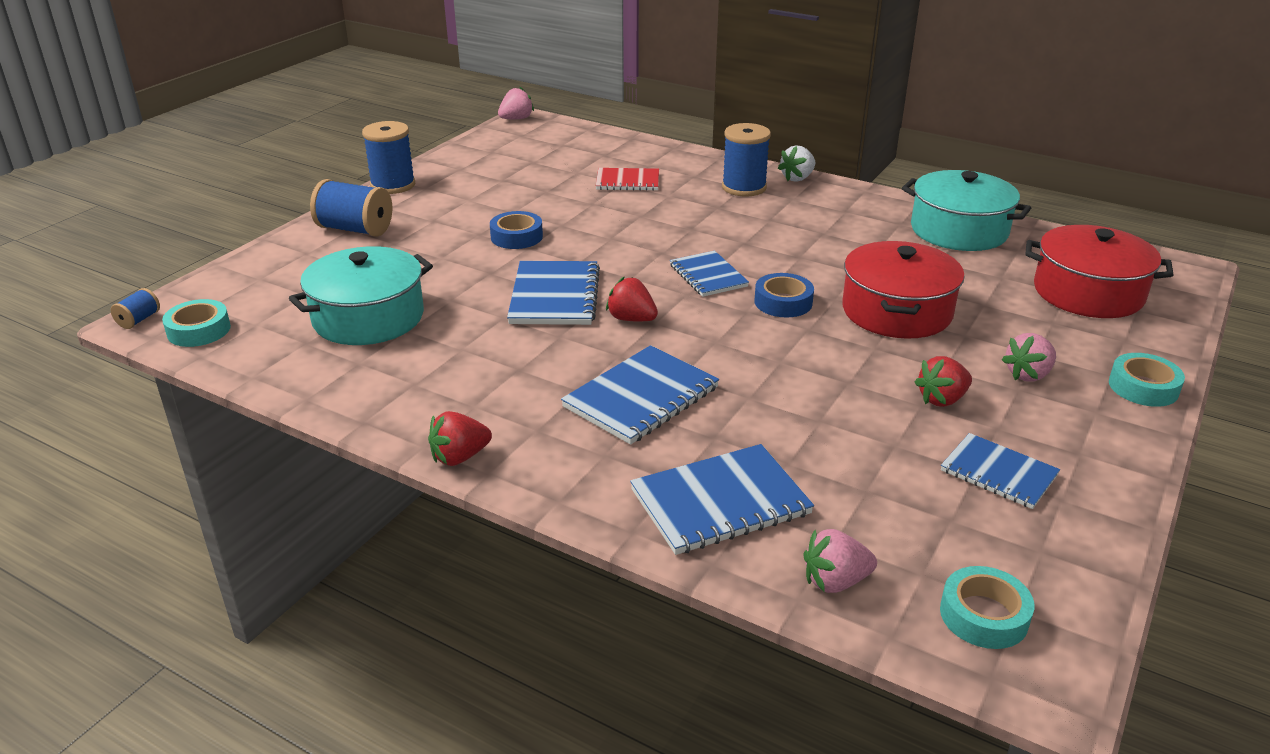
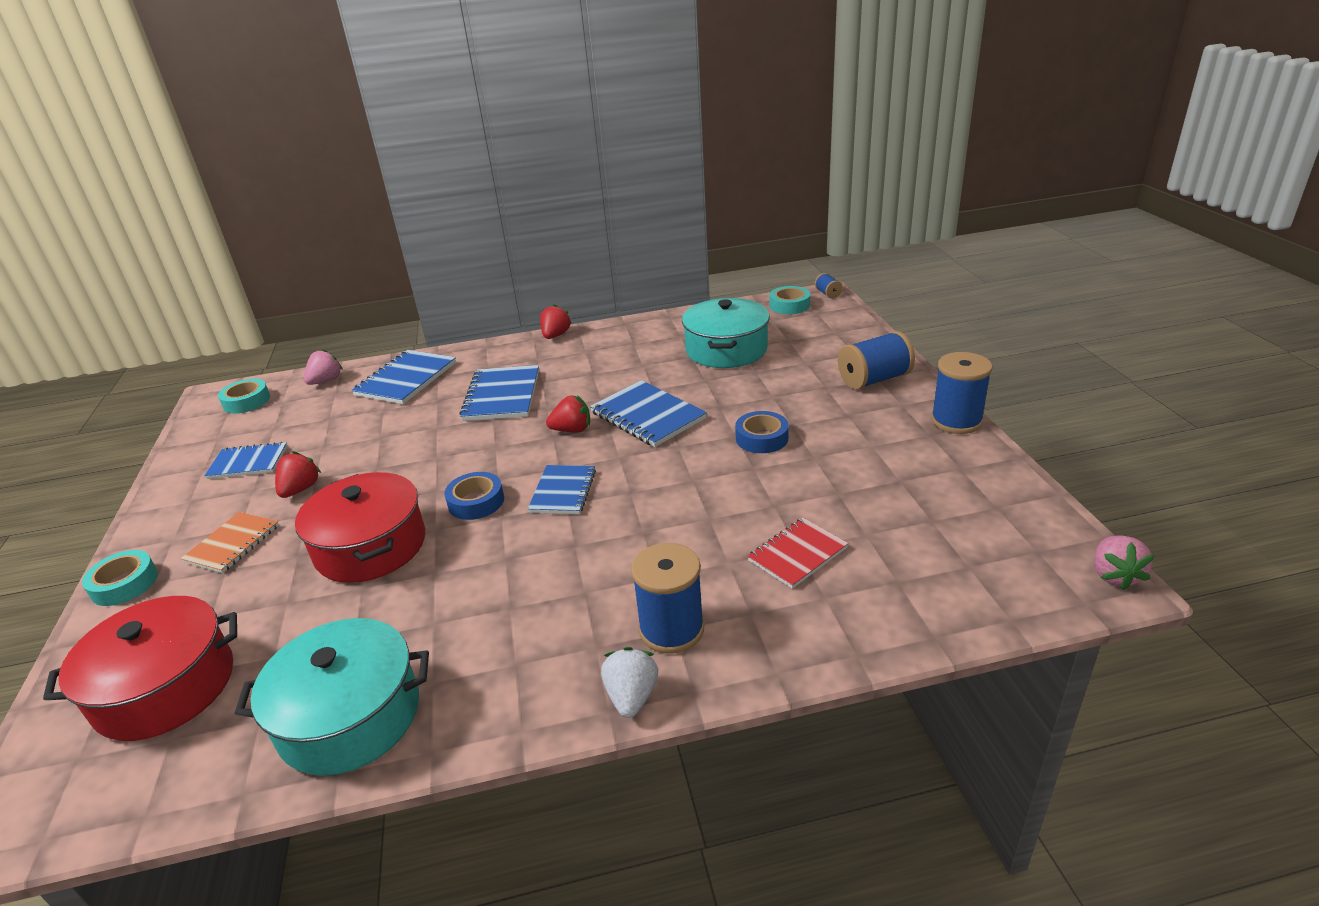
camera: 140 degrees right, 0 degrees up
(708, 276) = (563, 491): blue notebook -> blue notebook turned 75 degrees clockwise
(1028, 375) = (232, 544): pink strawberry -> orange notebook

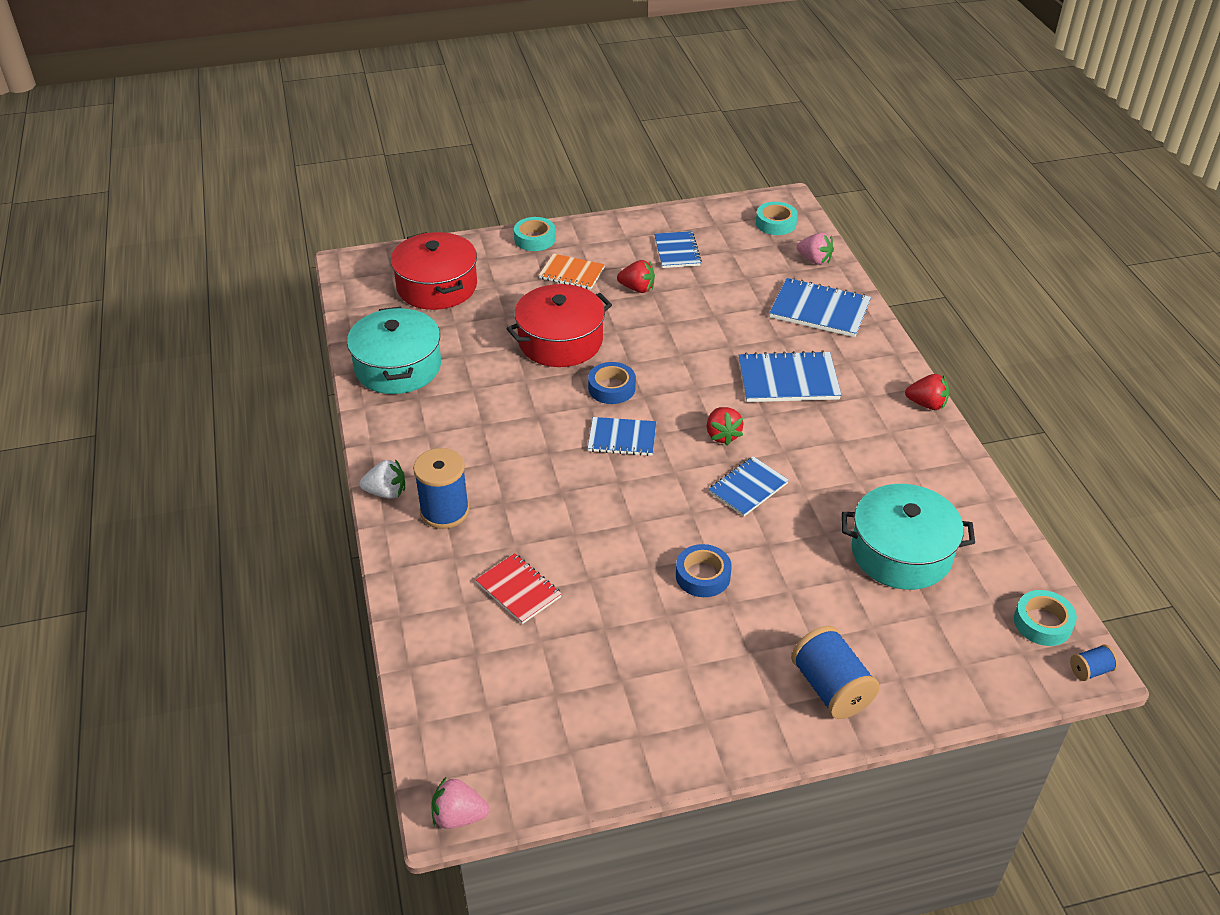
camera: 85 degrees right, 10 degrees up
(647, 416) = (748, 488): blue notebook -> blue notebook, size x0.66
(956, 421) = (734, 752): blue spool -> none

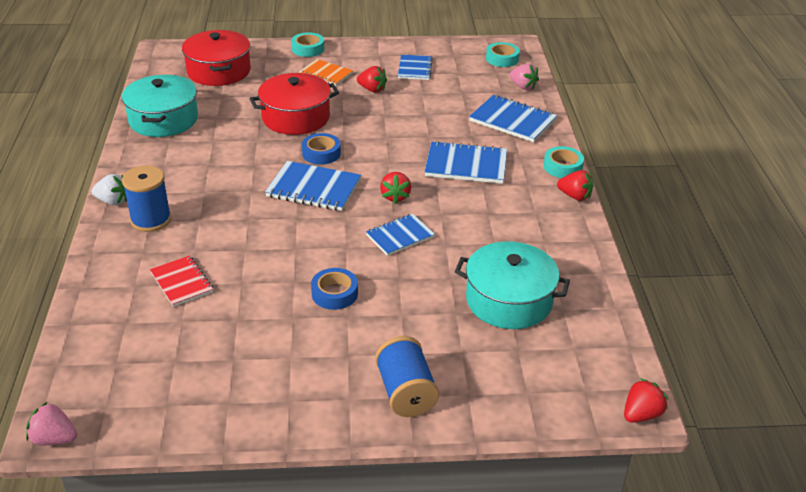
camera: 10 degrees right, 5 degrees down
(622, 438) = (313, 188): blue notebook -> blue notebook, size x1.52
(1042, 623) = (612, 371): turquoise tape -> turquoise tape (562, 167)
(1090, 670) = (641, 414): blue spool -> red strawberry

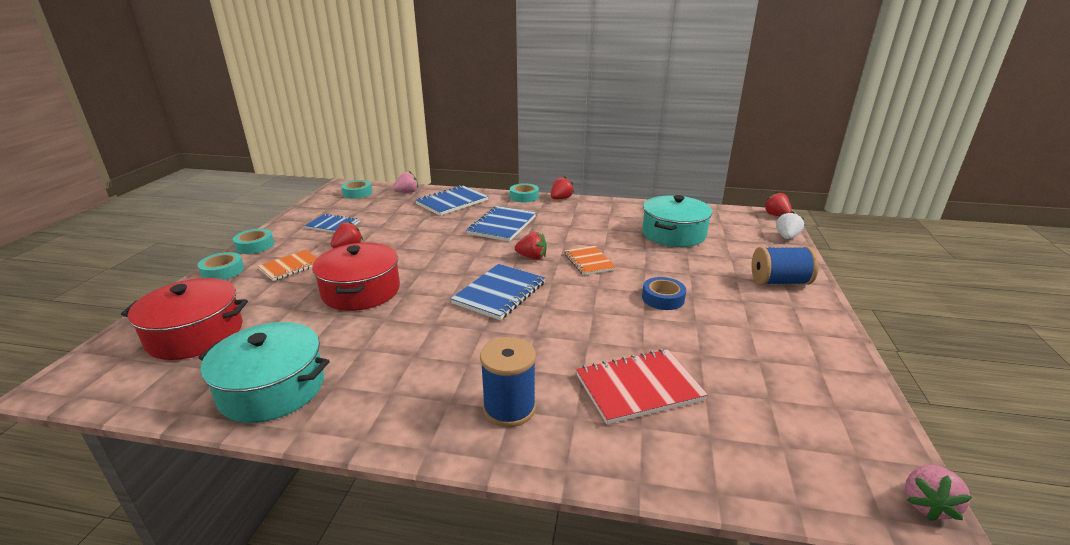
camera: 75 degrees left, 10 degrees down
(113, 201) = (449, 445): white strawberry -> white strawberry (786, 237)
(181, 282) = (639, 388): red notebook -> red notebook, size x1.52
(321, 153) = (441, 283): blue tape -> none
(356, 46) = (255, 245): none -> turquoise tape
(400, 236) = (589, 262): blue notebook -> orange notebook

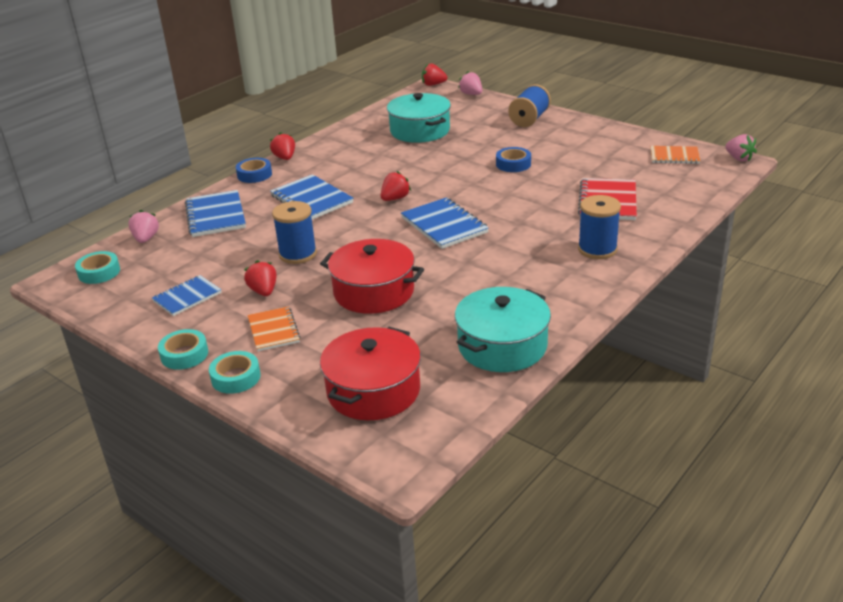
camera: 60 degrees left, 5 degrees up
(410, 244) = (298, 254): none -> blue spool
(524, 197) = (254, 175): turquoise tape -> blue tape
(589, 262) = (430, 176): orange notebook -> orange notebook (674, 156)
(786, 237) = (471, 94): white strawberry -> pink strawberry

